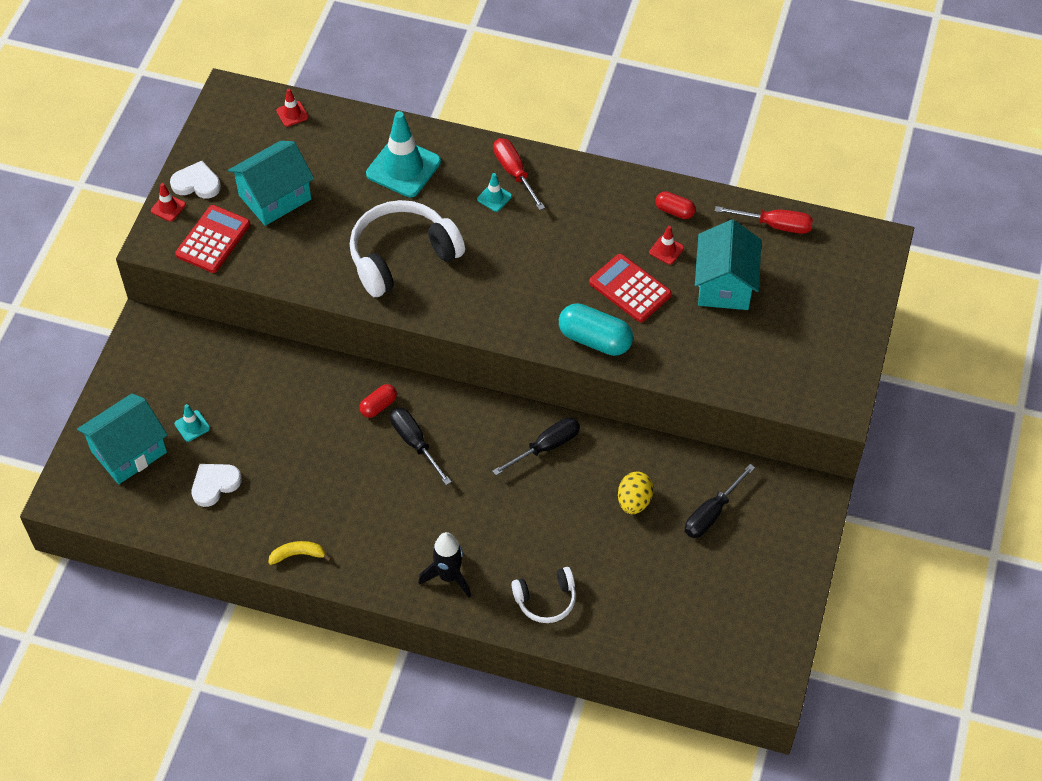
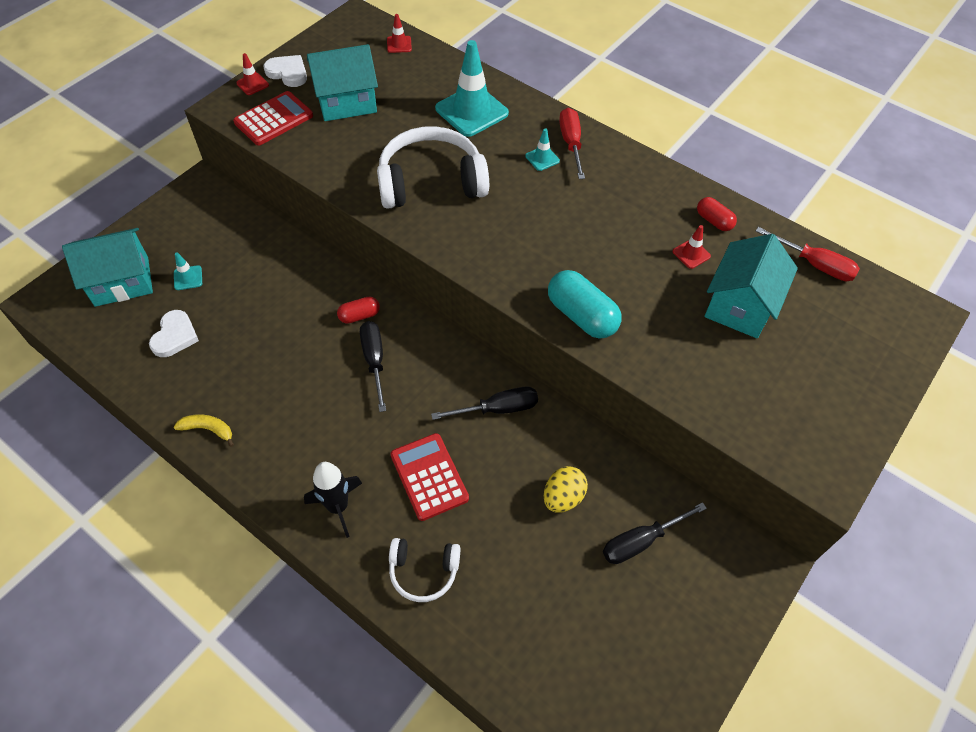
camera: 20 degrees right, 0 degrees up
(215, 484) = (175, 336): white heart -> white heart turned 120 degrees clockwise
(630, 289) = (639, 278): red calculator -> red calculator (429, 476)

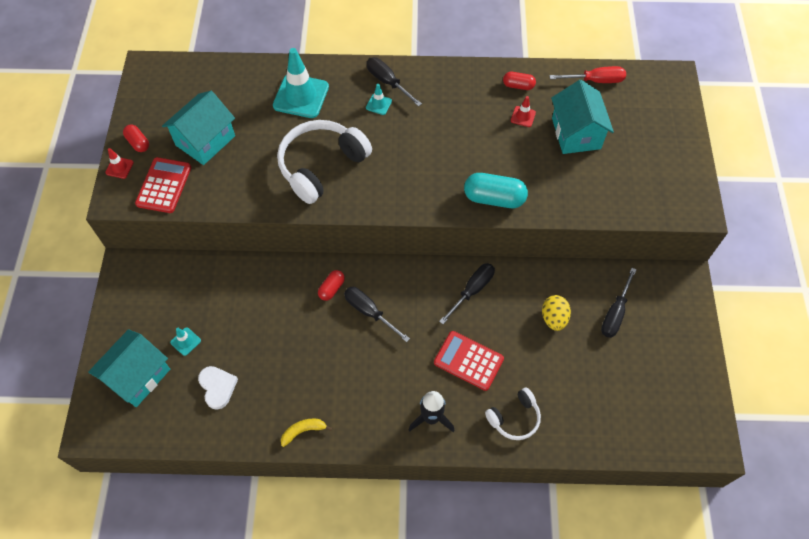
camera: 35 degrees left, 5 degrees up
(288, 73) = (138, 143): white heart -> red capsule
(399, 44) = (201, 73): red traffic cone -> none
(571, 143) = (387, 82): red screwdriver -> black screwdriver

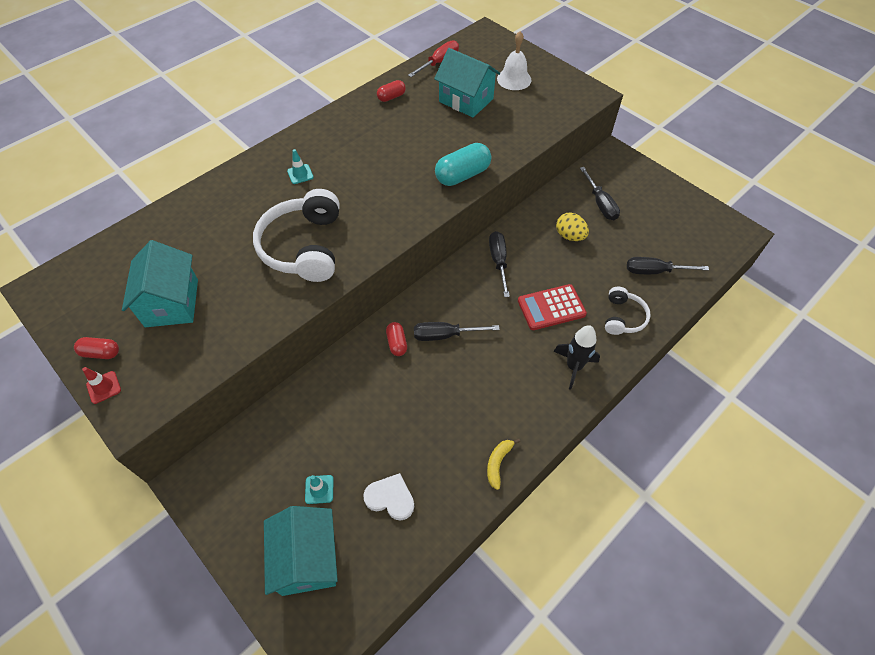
camera: 45 degrees left, 5 degrees down
(164, 185) = (171, 367): red calculator -> none
(301, 96) = (225, 211): turquoise traffic cone -> none
(387, 82) = (289, 155): black screwdriver -> black screwdriver (654, 271)
(523, 116) = (418, 113): red traffic cone -> none
(642, 143) = (514, 79): none -> white bell

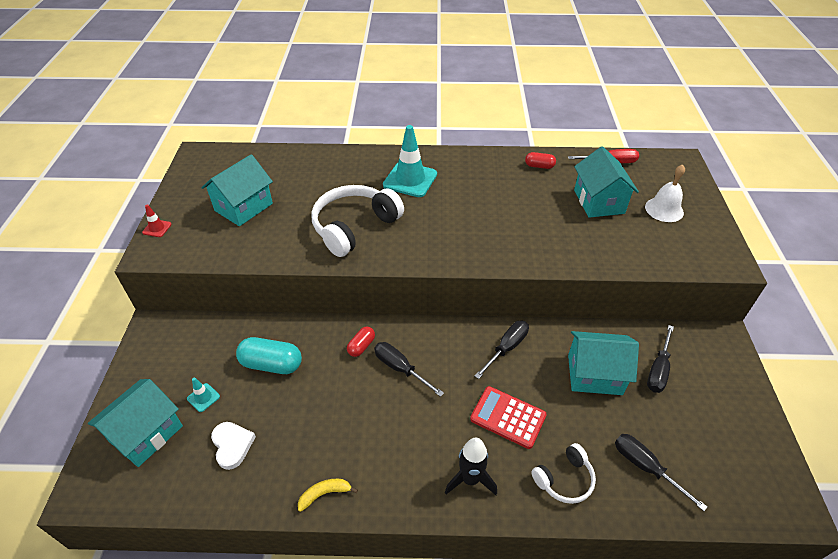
camera: 45 degrees right, 10 degrees down
(101, 353) = (179, 209): red capsule -> none
(300, 174) = (410, 180): turquoise traffic cone -> turquoise traffic cone, size x2.21
(462, 175) = (525, 253): turquoise capsule -> turquoise capsule (271, 364)
(569, 236) = (594, 374): yellow egg -> turquoise house

